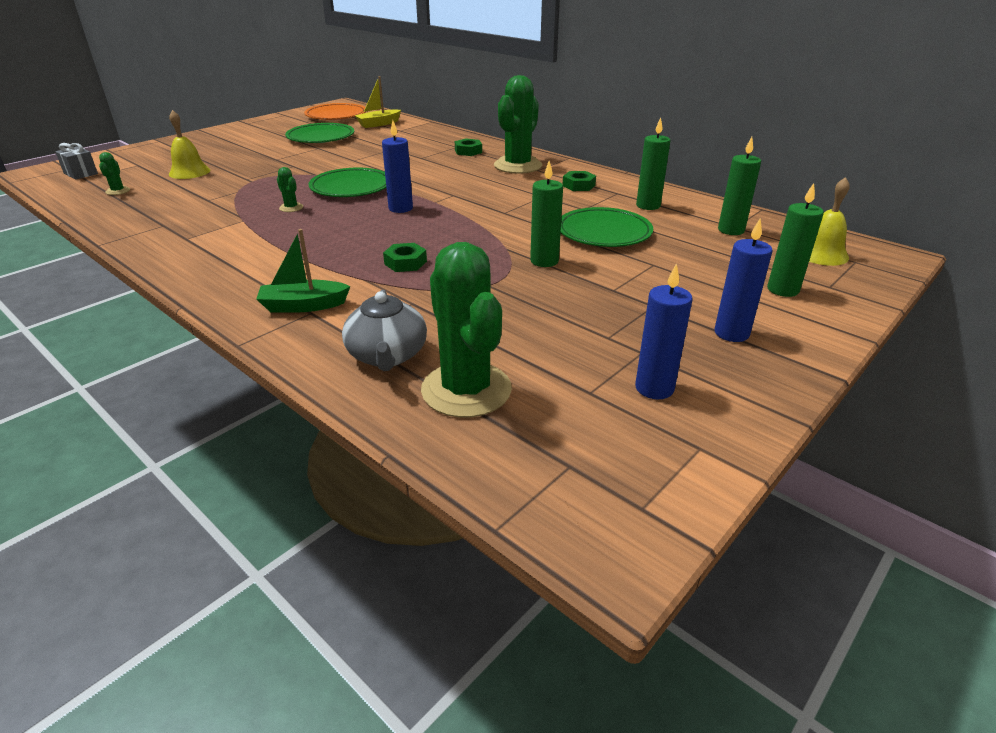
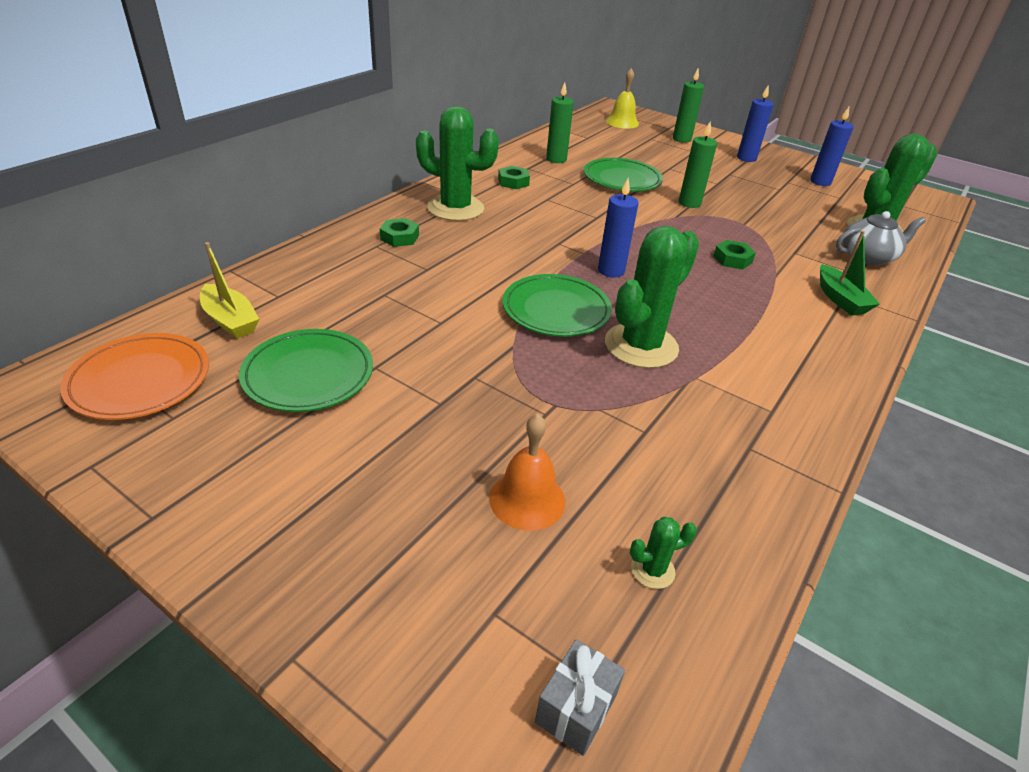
camera: 100 degrees left, 5 degrees up
(189, 172) = (527, 499): yellow bell -> orange bell
(291, 208) = (641, 346): green cactus -> green cactus, size x2.39
(731, 230) = (595, 139): green candle -> none

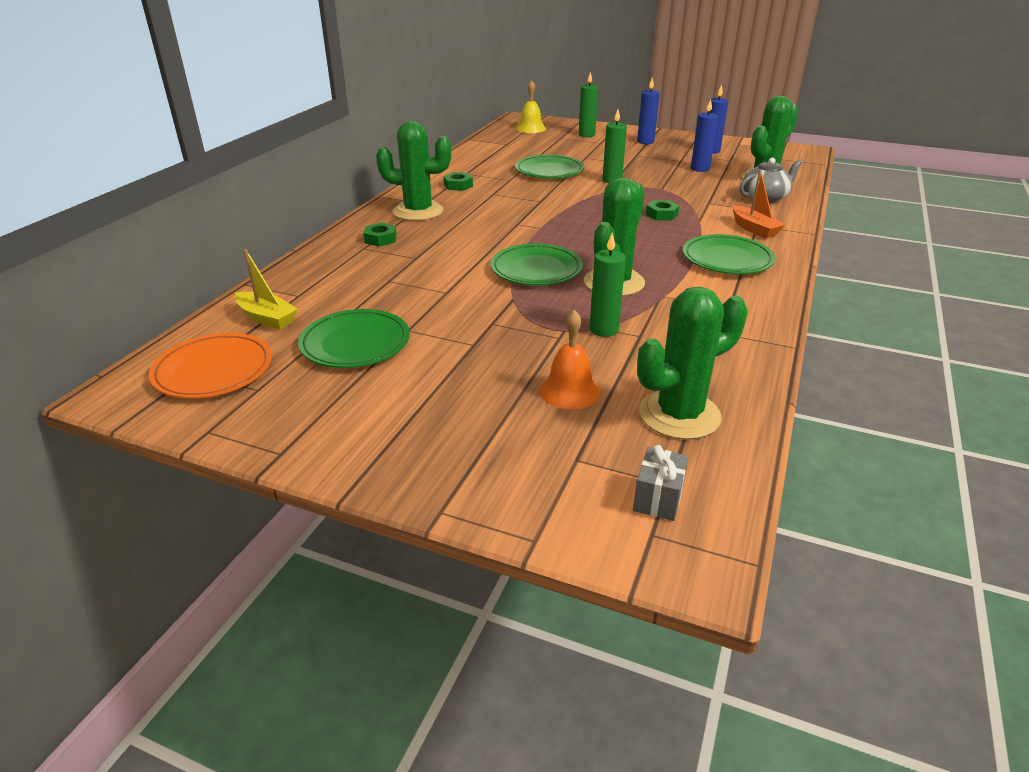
camera: 10 degrees left, 5 degrees down
(556, 159) = (487, 164): green candle -> green candle (604, 329)
(611, 271) = (568, 236): blue candle -> blue candle (700, 169)
(652, 570) = (679, 415): green cactus -> green cactus, size x2.39
(792, 337) = (727, 259): none -> green plate
(840, 299) = (754, 229): green boat -> orange boat

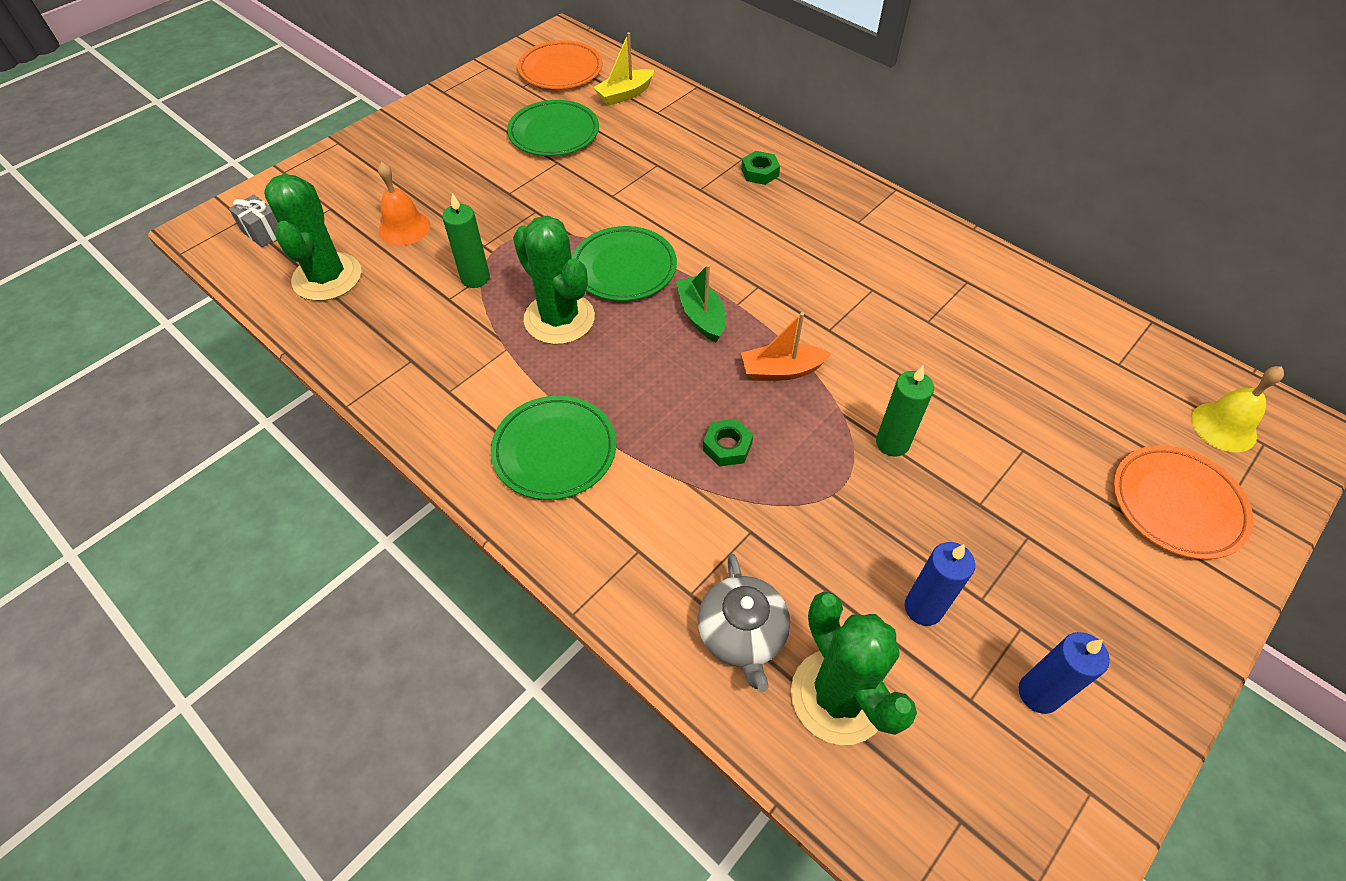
camera: 110 degrees right, 20 degrees up
(418, 211) = (831, 211): green cactus -> none
(458, 185) = (916, 263): green nut -> none
(549, 171) = (958, 378): green plate -> none
(563, 236) = (701, 316): none -> green boat
(586, 135) = (1177, 504): green candle -> orange plate
(645, 142) = (1119, 592): blue candle -> none
(754, 229) = (627, 537): orange boat -> orange boat (781, 370)

